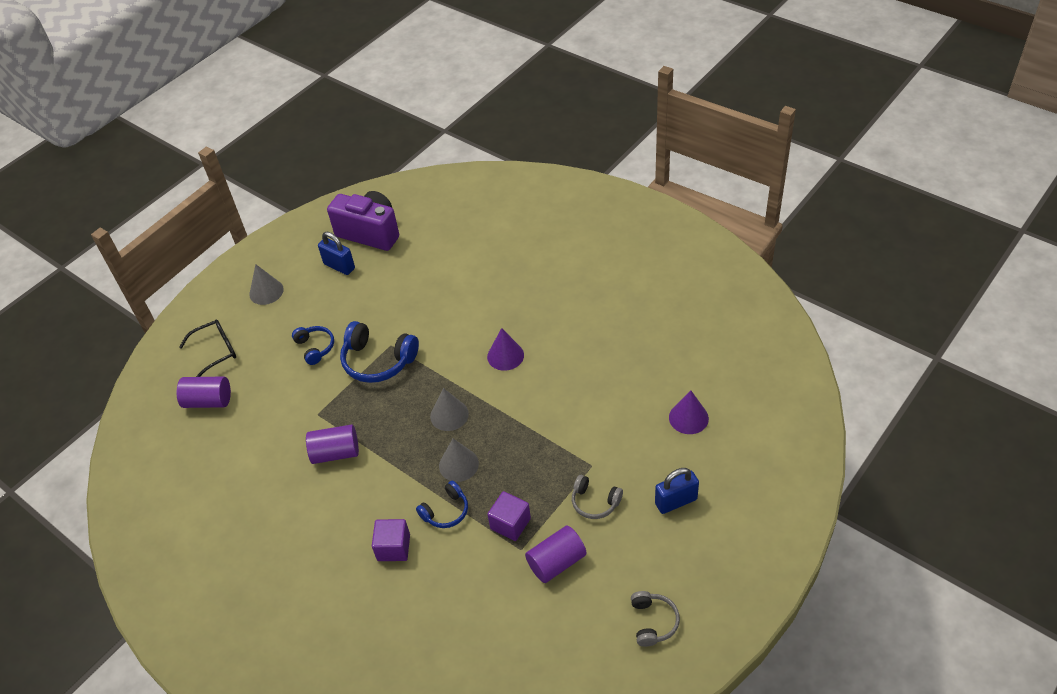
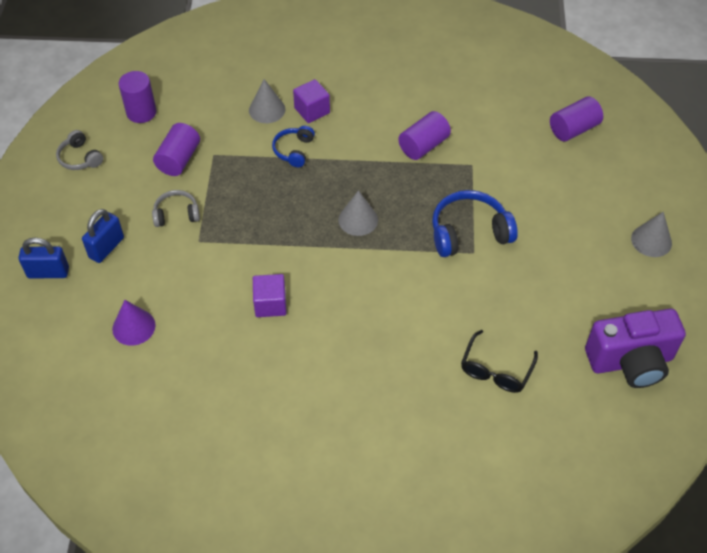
camera: 140 degrees right, 5 degrees up
(215, 351) = (622, 167): black glasses -> black glasses (496, 369)
(315, 347) = (539, 214): blue headphones -> none
(339, 266) = (615, 304): blue padlock -> blue padlock (48, 272)
(458, 464) = (314, 186): grey cone -> grey cone (267, 109)
(505, 356) = (354, 298): purple cone -> none
(510, 524) = (235, 167): purple cube -> purple cube (270, 304)
(558, 648) = (141, 112): none -> purple cylinder

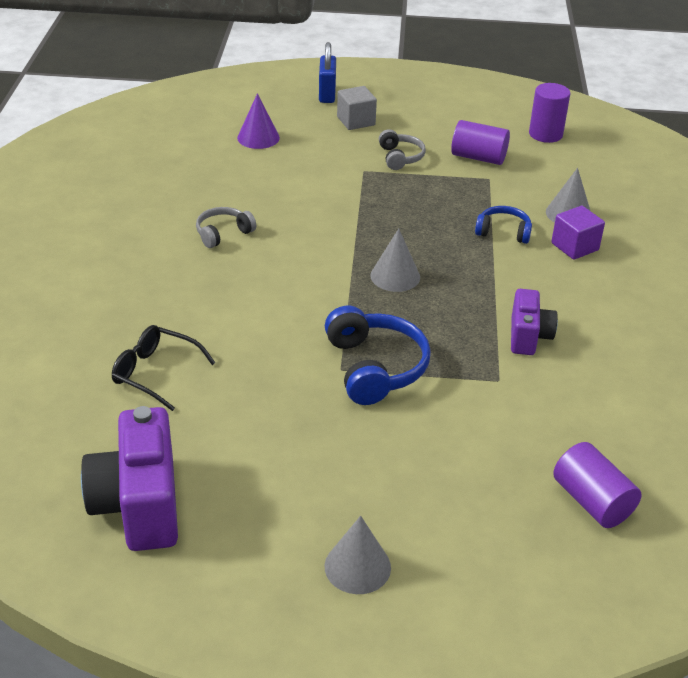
camera: 90 degrees right, 15 degrees down
(80, 158) = (473, 103): grey headphones -> grey headphones (223, 233)
(106, 248) = (356, 121): blue padlock -> grey cube
(270, 304) = (276, 213): purple cube -> none
(423, 146) = (528, 337): purple cylinder -> purple camera

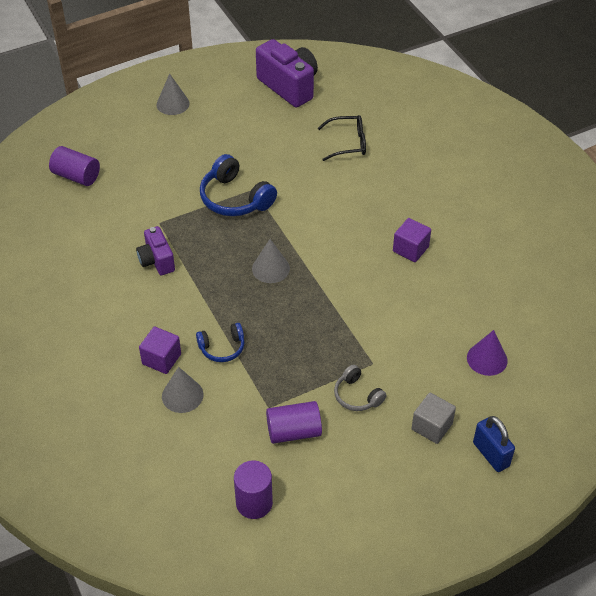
camera: 150 degrees right, 10 degrees up
(223, 233) = (410, 249): grey headphones -> purple cube

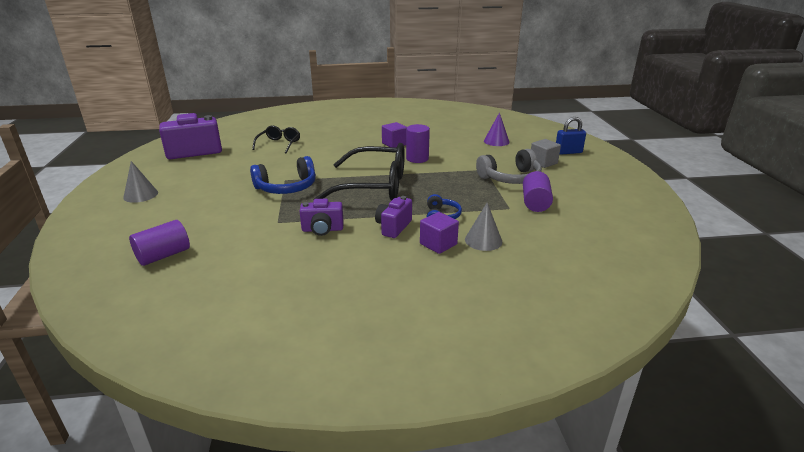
camera: 70 degrees left, 20 degrees down
(182, 314) = (393, 227): none -> purple camera
(254, 503) = (599, 227): purple cylinder -> purple cylinder (417, 158)
(270, 268) = (373, 186): grey cone -> black glasses
(357, 395) = (510, 178): grey headphones -> grey headphones, size x1.71

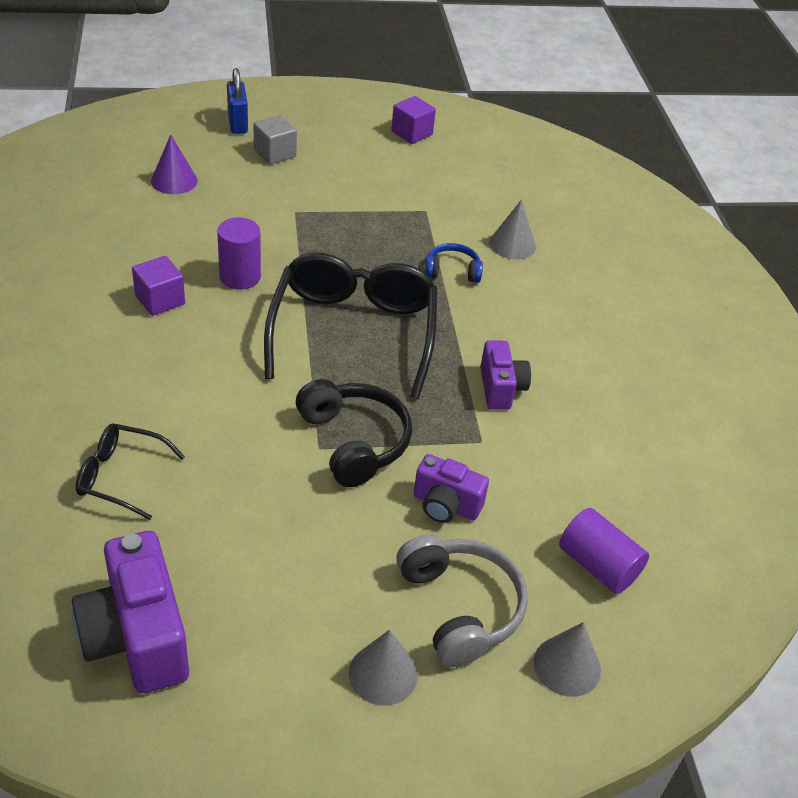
camera: 95 degrees left, 15 degrees up
(105, 241) = (567, 666): none -> grey cone
(286, 187) = (354, 442): blue headphones -> black headphones
(393, 227) = (487, 317): purple camera -> purple camera (445, 505)
(438, 244) = (526, 281): purple cube -> purple cube (412, 133)
(510, 178) = (330, 193): grey headphones -> grey headphones (459, 607)
(535, 203) = (410, 187): purple cylinder -> none

